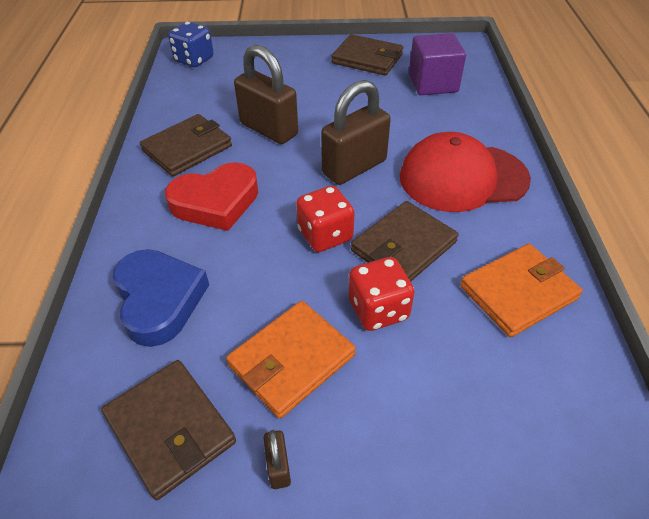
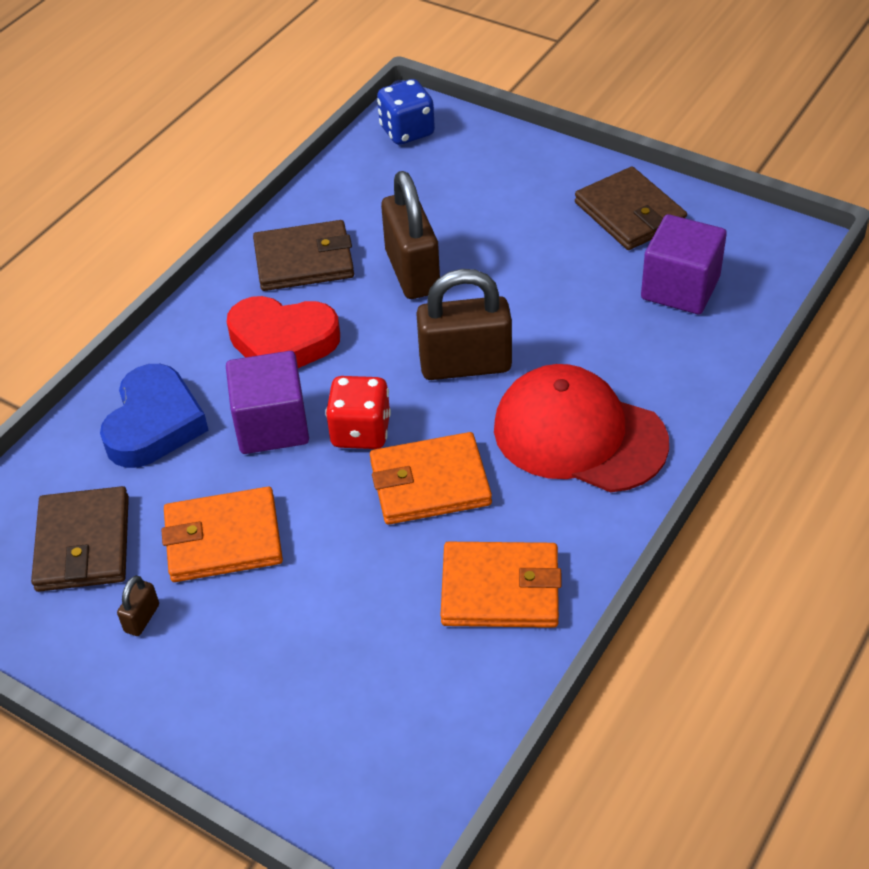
camera: 35 degrees right, 0 degrees up
(256, 259) = (272, 425): none -> purple cube
(378, 309) = (342, 534): red dice -> none
(404, 246) = (430, 483): brown wallet -> orange wallet

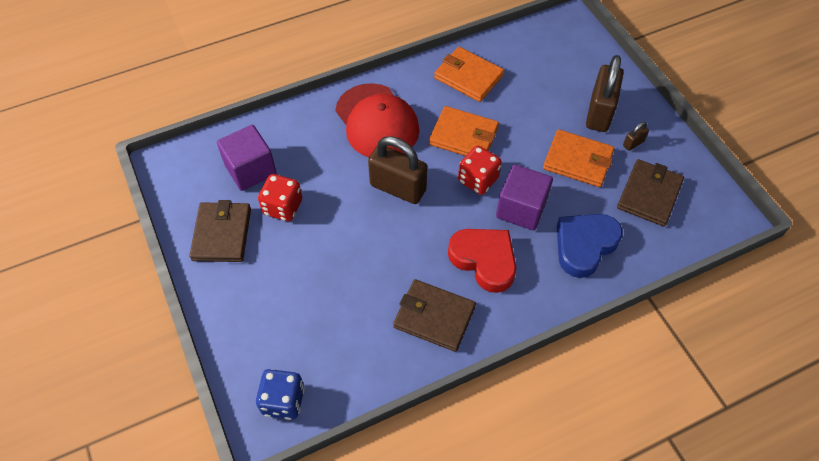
camera: 150 degrees left, 10 degrees up
(412, 272) = (377, 267): brown padlock -> brown padlock (599, 113)
(591, 271) = (283, 207): none -> red dice

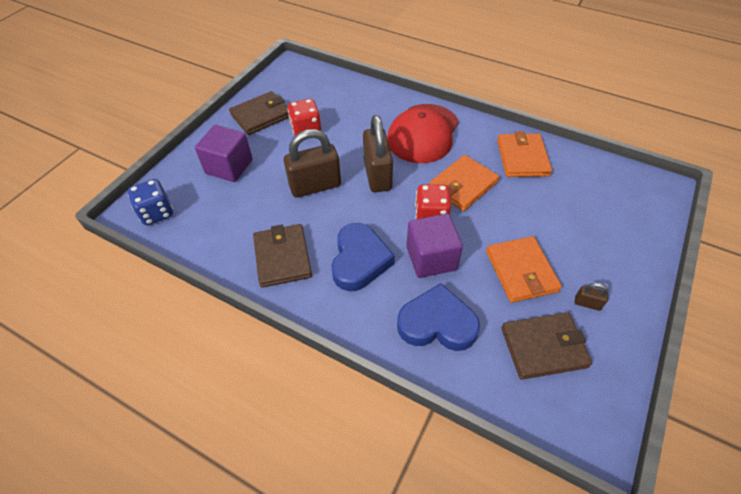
camera: 55 degrees right, 5 degrees down
(250, 170) = (321, 100): purple cube -> purple cube (229, 166)
(463, 136) = (463, 185): orange wallet -> orange wallet turned 60 degrees clockwise
(484, 260) = (359, 260): red heart -> blue heart
(599, 113) = (590, 259): brown padlock -> brown padlock (315, 186)

